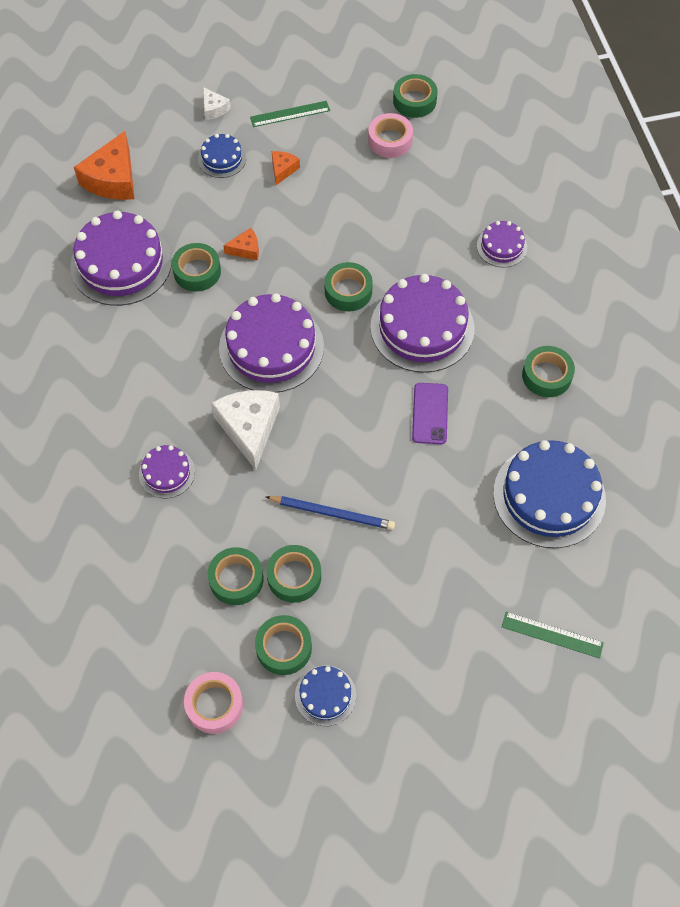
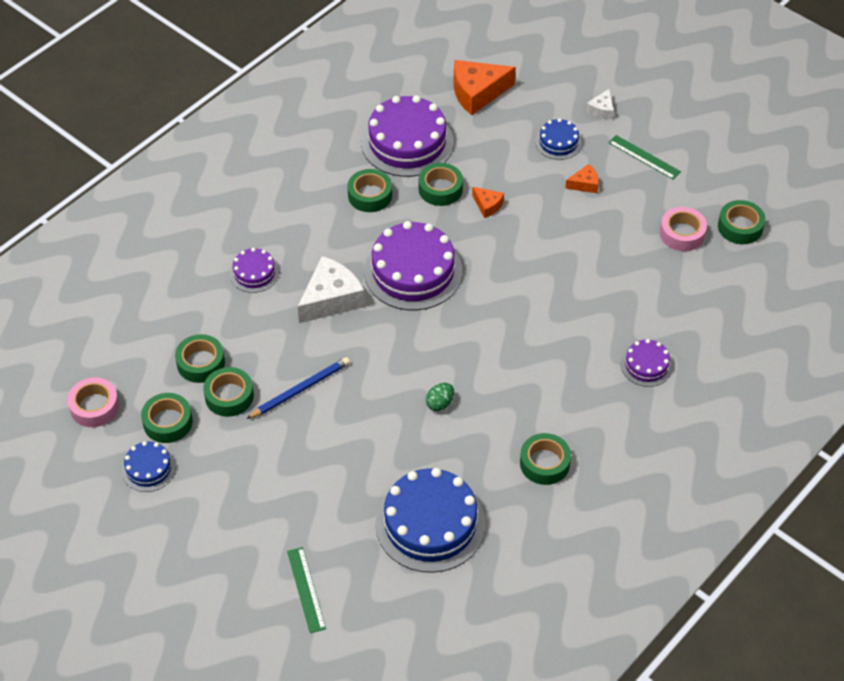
camera: 55 degrees right, 10 degrees down
(332, 513) = (300, 390): blue pencil -> blue pencil turned 105 degrees counterclockwise
(348, 291) = (507, 289): green tape -> green tape (370, 195)
(422, 327) = (516, 355): purple cake -> none
(430, 413) = (440, 403): purple phone -> green egg

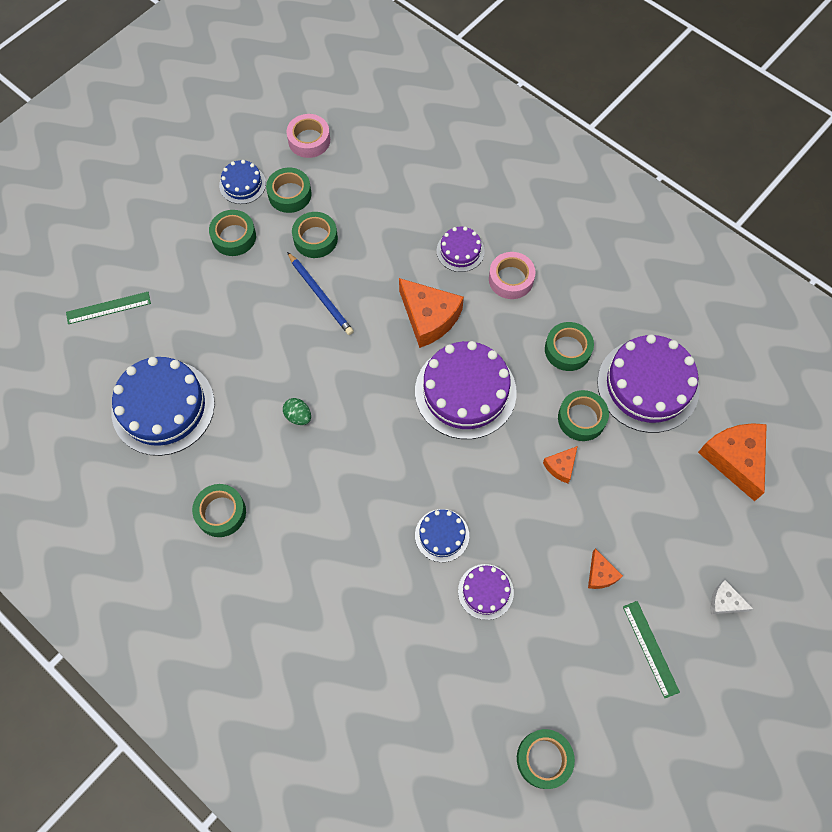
camera: 90 degrees right, 15 degrees up
(201, 363) = (353, 214): green tape -> green tape (234, 237)
(331, 299) = (429, 318): white cheese -> orange cheese
(558, 142) = (664, 547): blue cake -> blue cake (442, 535)
(644, 157) = (650, 648): green ruler -> green ruler turned 60 degrees counterclockwise
(646, 365) = (338, 625): purple cake -> purple cake (485, 591)
(682, 234) = (529, 684): pink tape -> pink tape (511, 279)

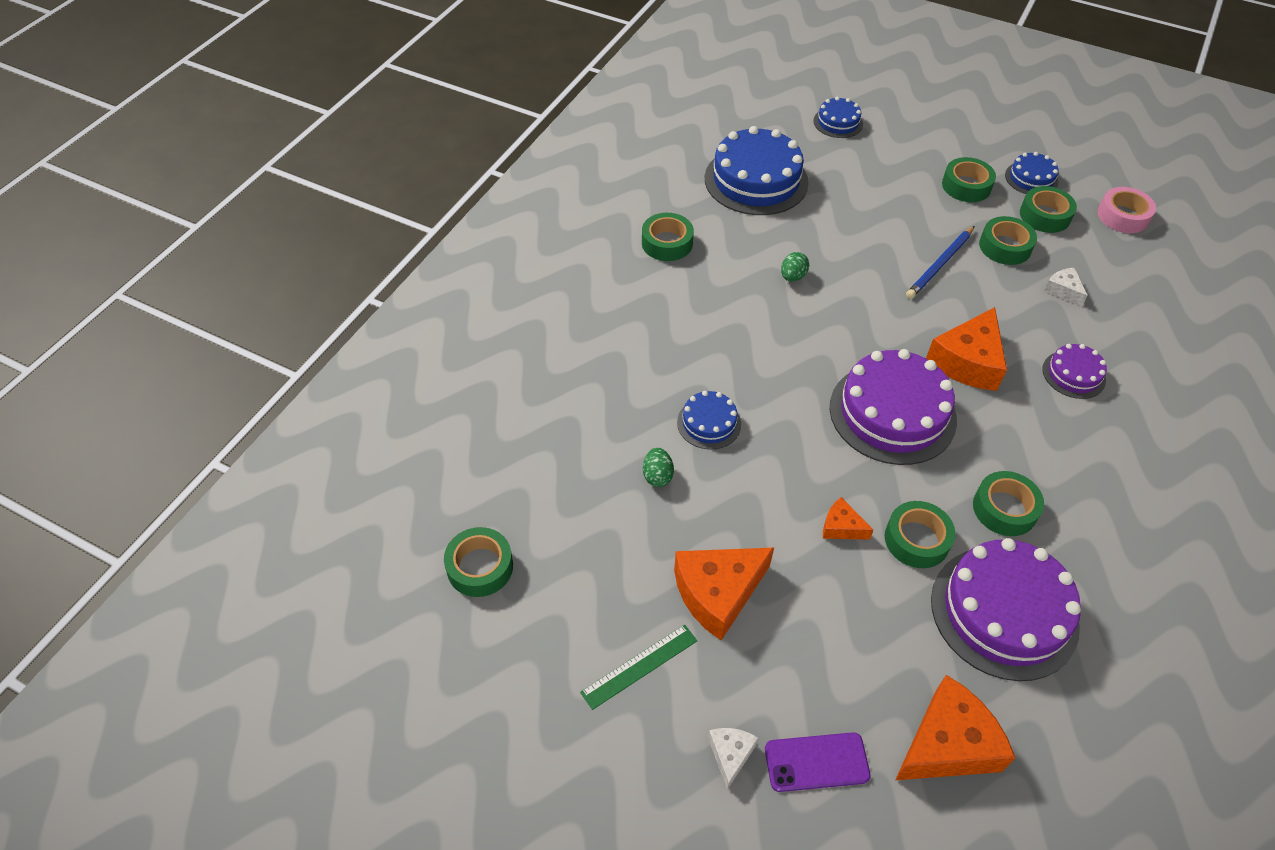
camera: 75 degrees right, 15 degrees down
(108, 307) = (838, 122): green ruler -> blue cake
(375, 219) = (1063, 290): none -> white cheese
(485, 591) = (657, 476): purple cake -> green egg
(511, 279) = (1067, 431): pink tape -> none
(600, 574) = (718, 593): orange cheese -> orange cheese, size x1.99
(736, 546) = (816, 762): none -> purple phone

